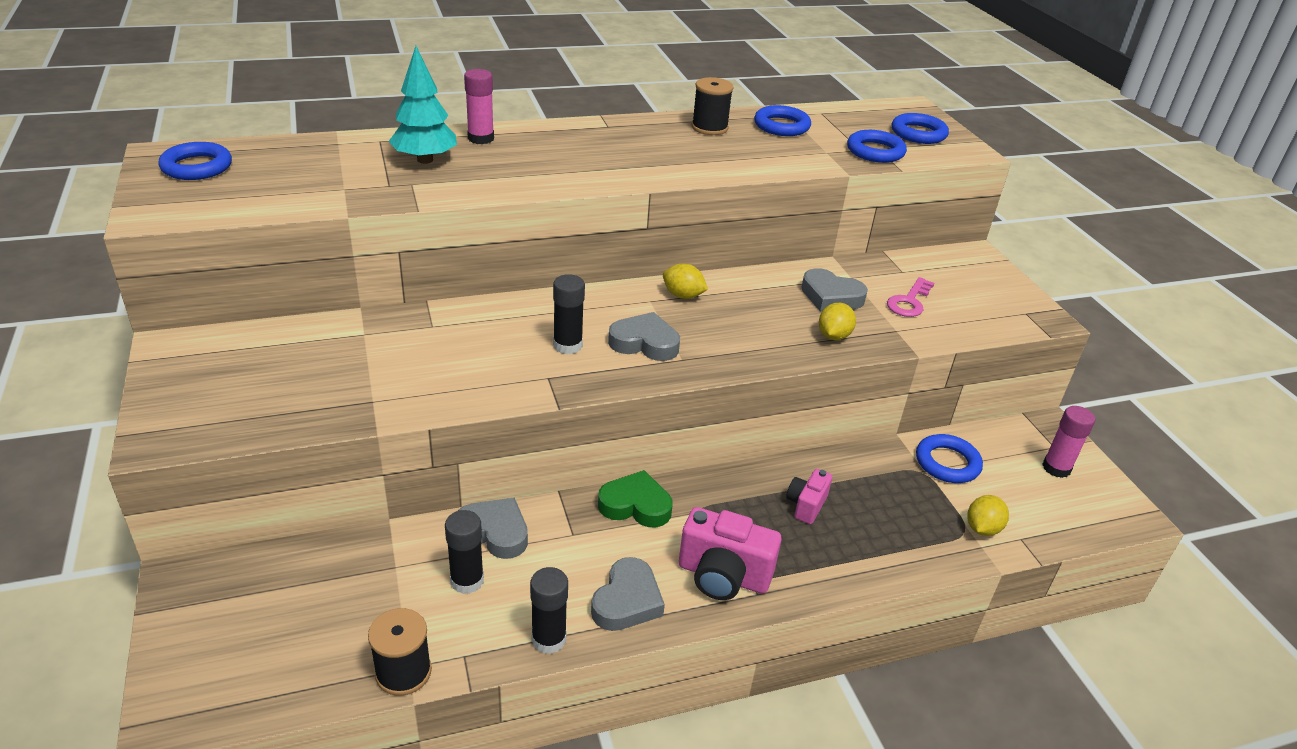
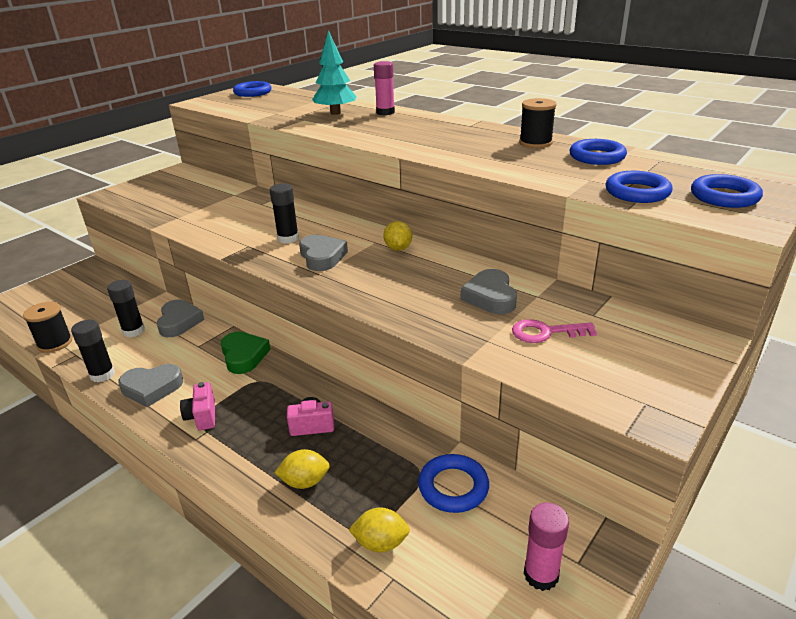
camera: 60 degrees right, 5 degrees down
(723, 576) = (202, 416): pink camera -> pink camera, size x0.58
(833, 336) = (433, 316): yellow lemon -> yellow lemon (305, 481)

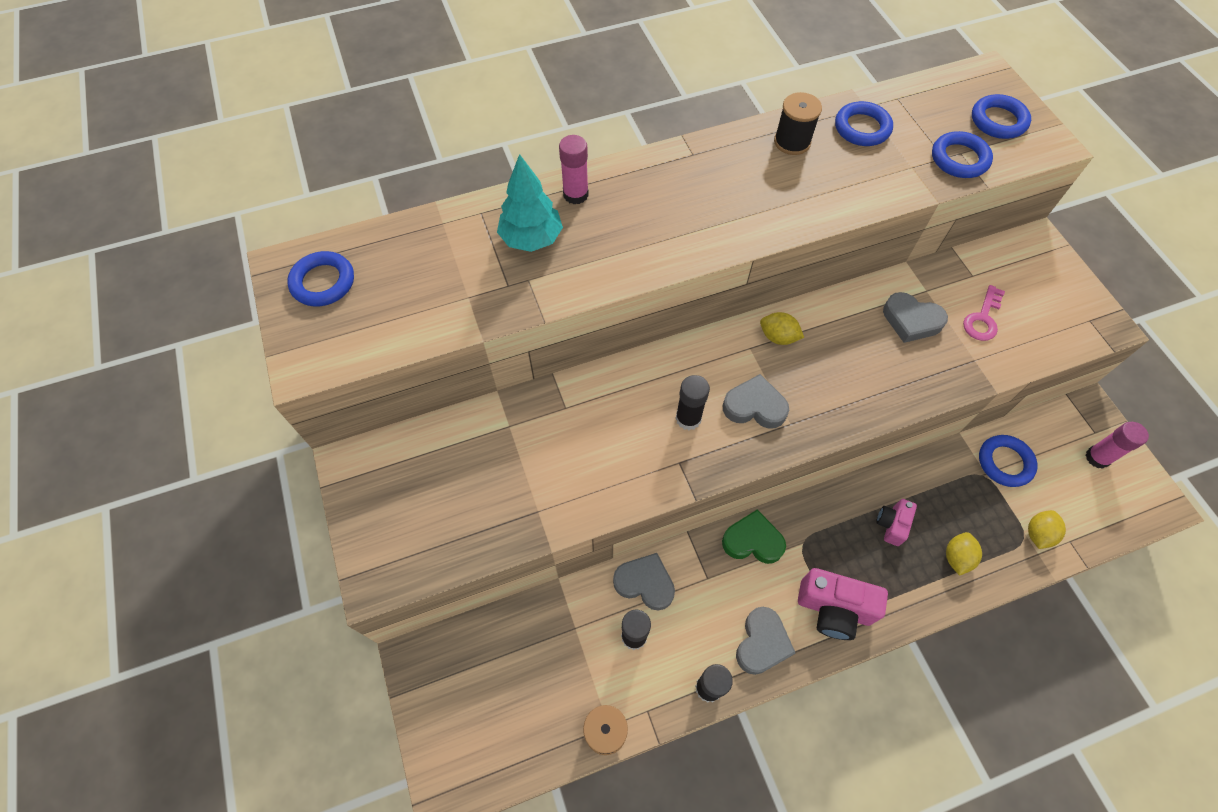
camera: 60 degrees left, 30 degrees up
(202, 416) = (833, 609): pink camera -> pink camera, size x1.74

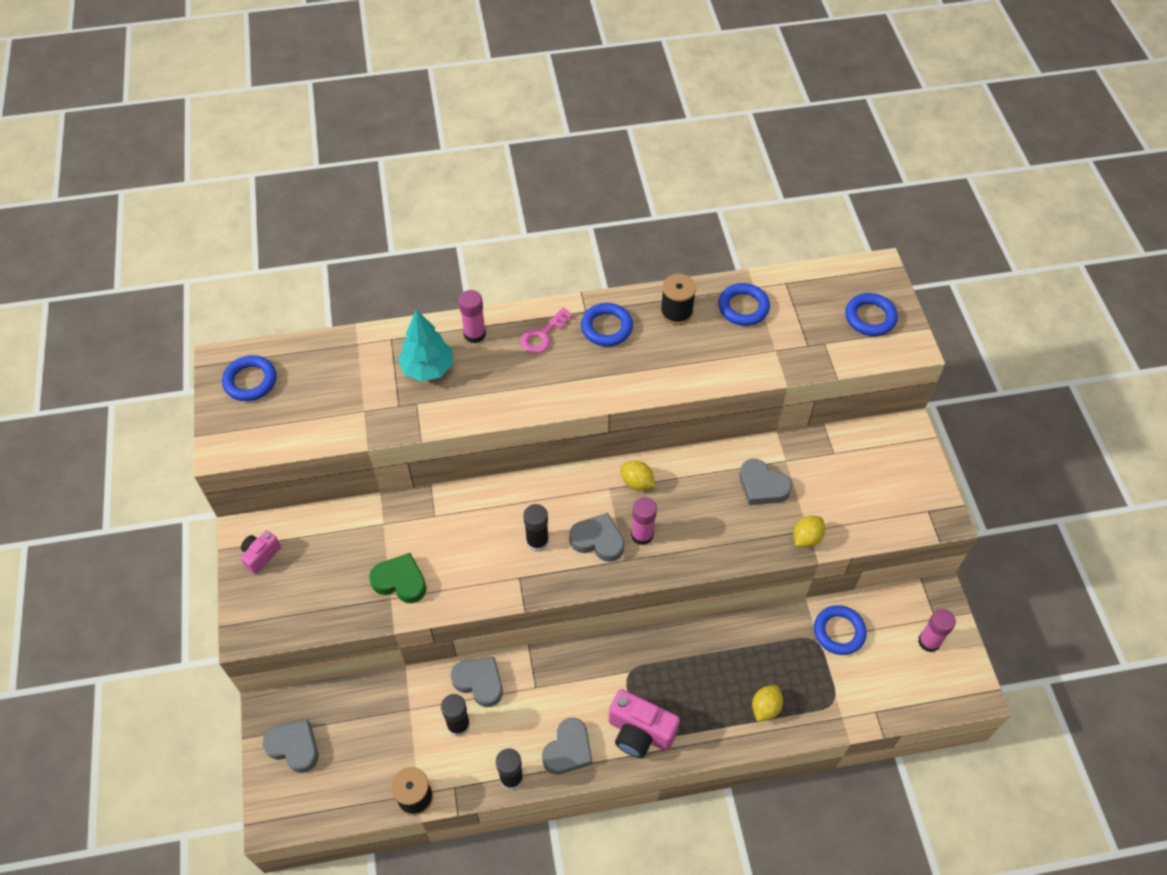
camera: 10 degrees right, 5 degrees down
(453, 697) = (294, 747): none -> grey heart
(752, 541) = (584, 662): green heart -> green heart (400, 581)
(800, 392) = (642, 535): none -> pink glue stick
(891, 525) = (715, 669): pink camera -> pink camera (261, 555)
(959, 159) = (821, 348): blue ring -> blue ring (606, 327)
(983, 318) = (829, 494): pink key -> pink key (543, 335)
(1038, 534) = (848, 700): yellow lemon -> yellow lemon (806, 538)

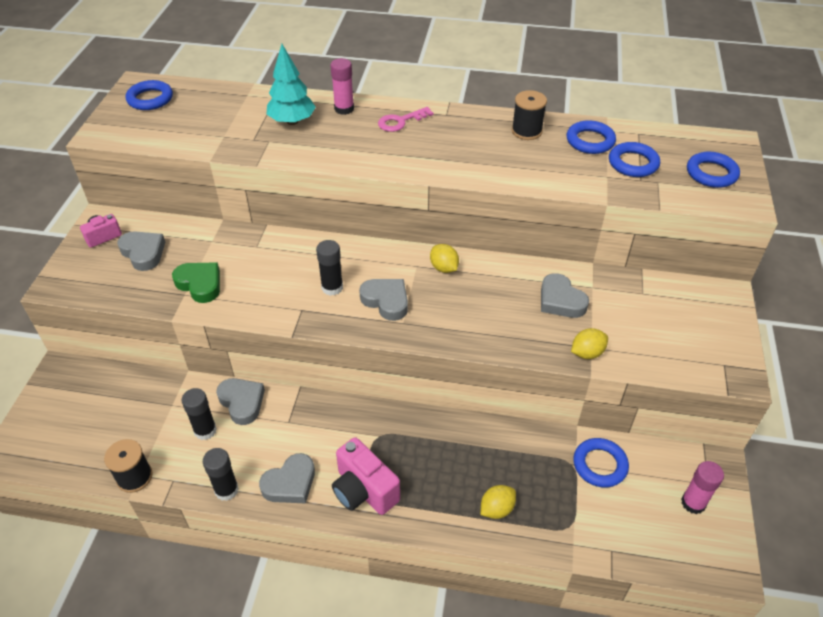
camera: 20 degrees right, 10 degrees down
(294, 747) = (62, 403): grey heart -> grey heart (143, 253)
(606, 327) = (458, 128): blue ring -> blue ring (633, 163)
(642, 535) = (428, 308): pink glue stick -> none

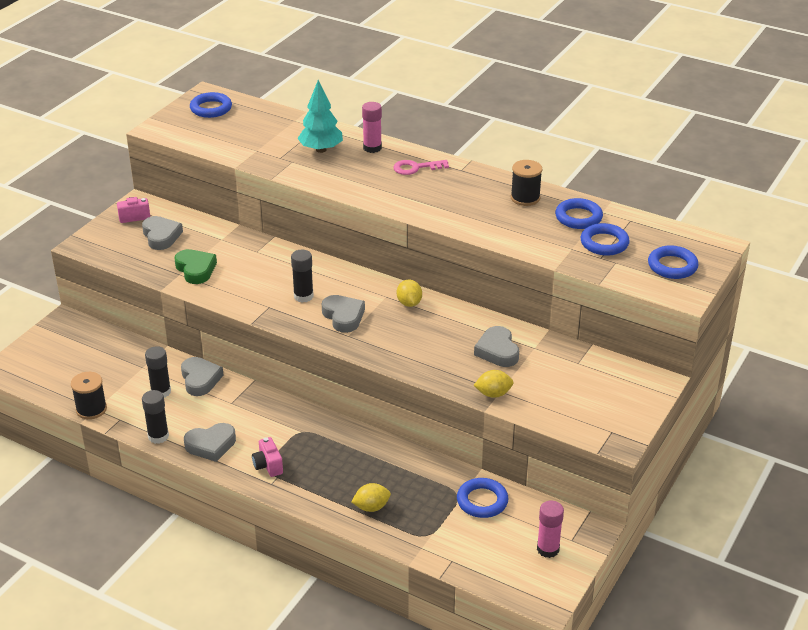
camera: 20 degrees right, 10 degrees down
(364, 490) = (268, 466): pink camera -> pink camera, size x0.58

